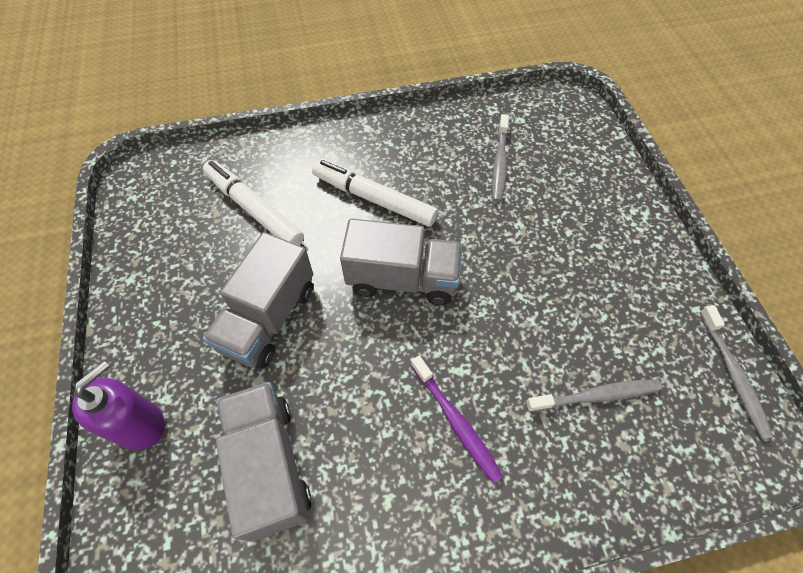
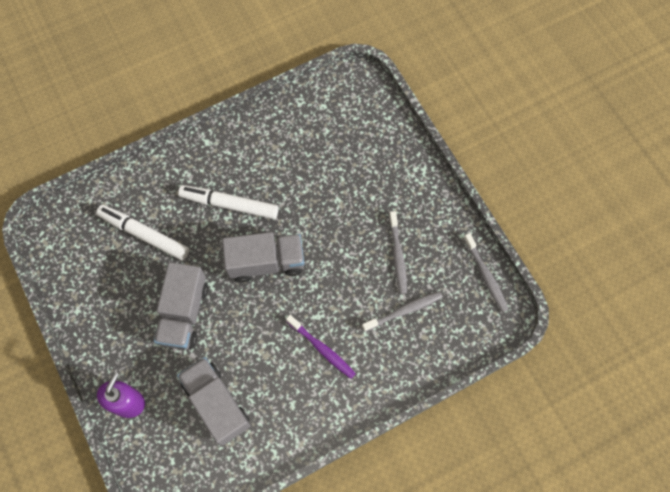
camera: 15 degrees left, 10 degrees up
(499, 163) = (314, 151): grey toothbrush -> grey toothbrush (397, 256)

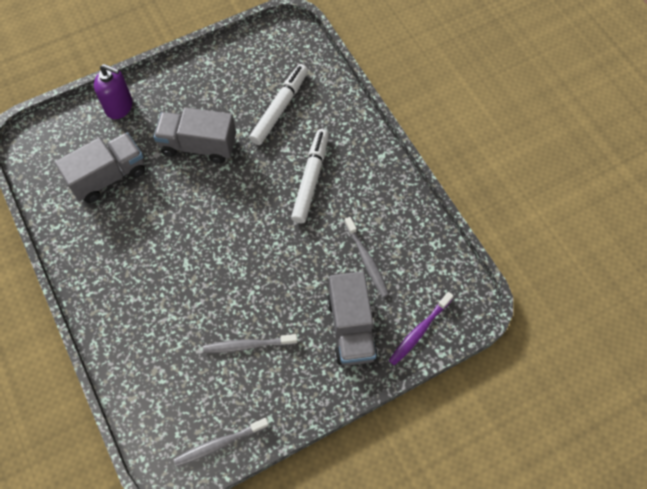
camera: 90 degrees right, 5 degrees down
(266, 262) = (246, 214): grey truck -> grey truck (351, 328)
(322, 349) = (151, 268): purple toothbrush -> purple toothbrush (419, 331)
(404, 311) = (184, 350): grey toothbrush -> grey toothbrush (366, 260)

